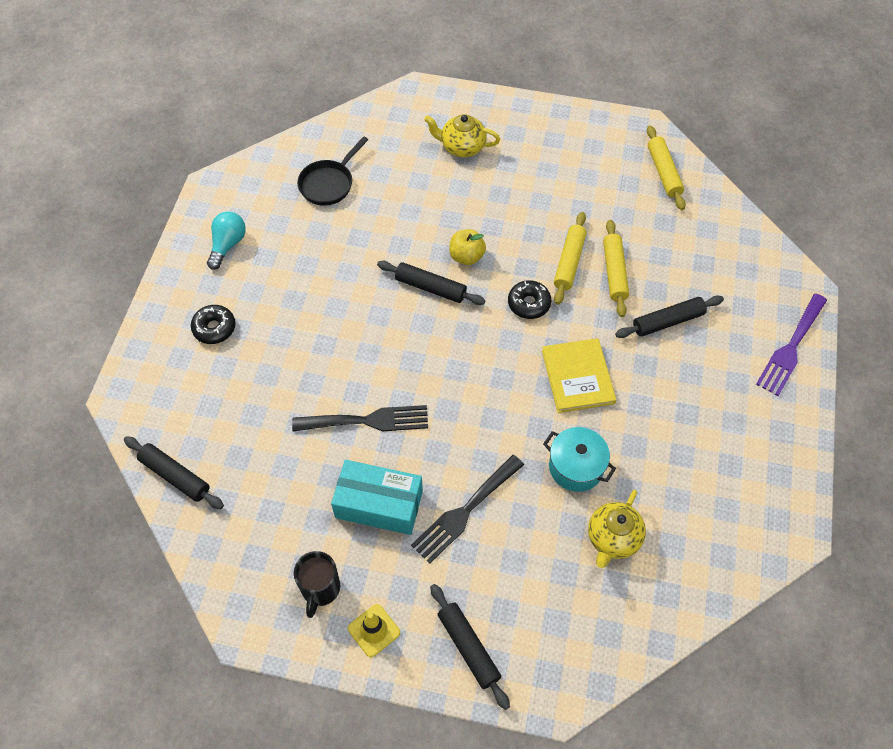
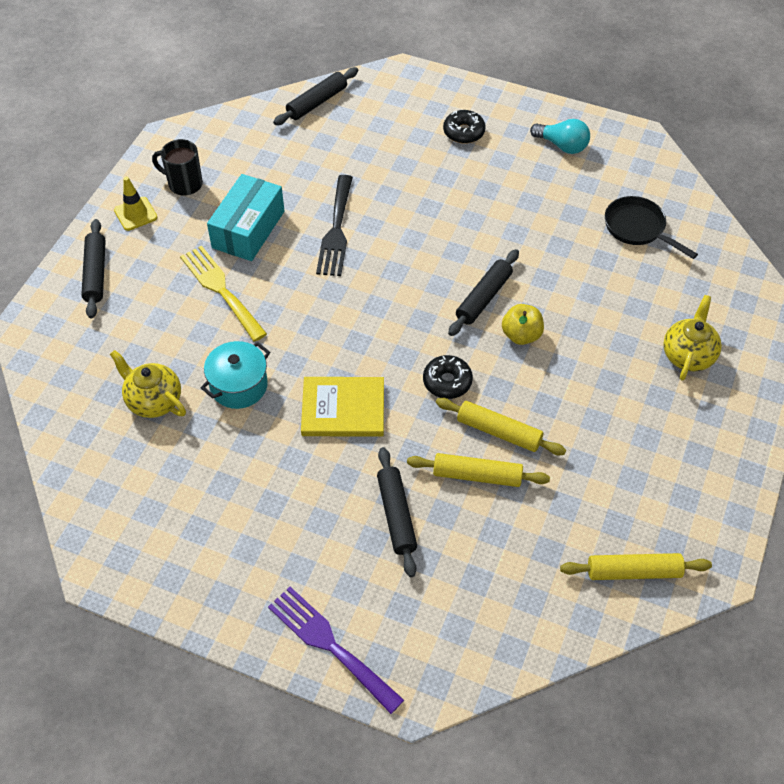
camera: 100 degrees right, 5 degrees down
(465, 511) = (221, 289): black fork -> yellow fork
(468, 647) = (95, 273): black rolling pin -> black rolling pin turned 75 degrees counterclockwise

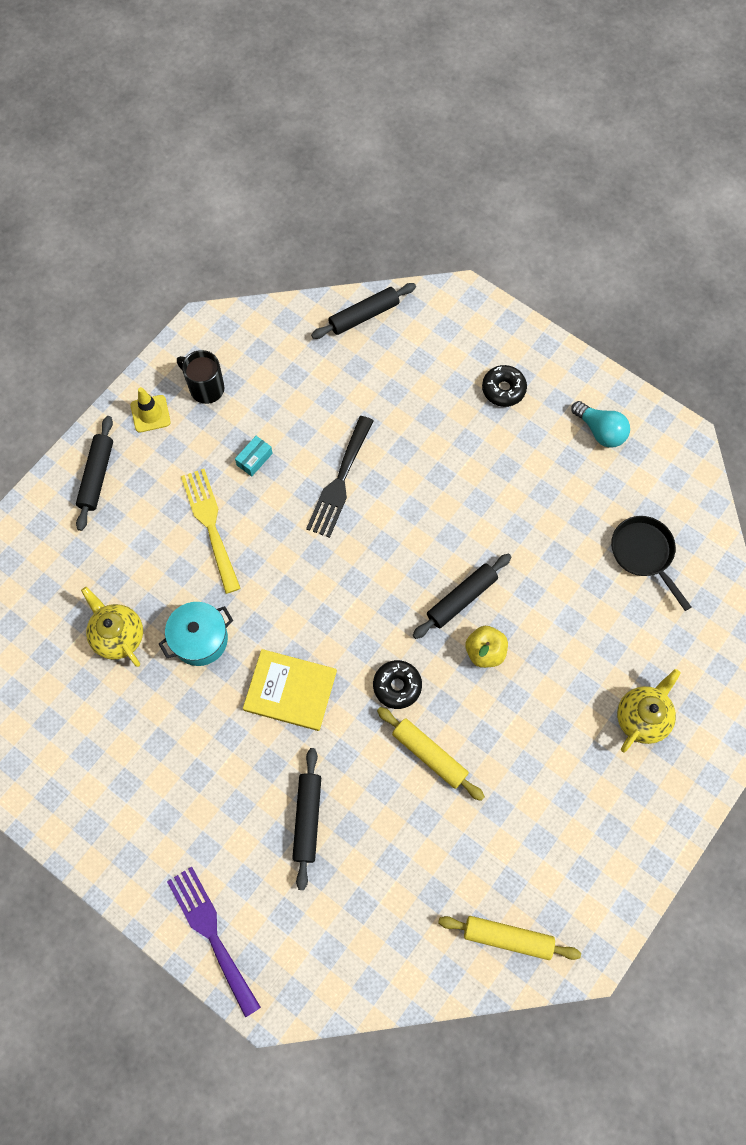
camera: 15 degrees right, 15 degrees up
(248, 229) = (254, 459): turquoise box -> turquoise box, size x0.44
(477, 476) = (394, 797): yellow rolling pin -> none

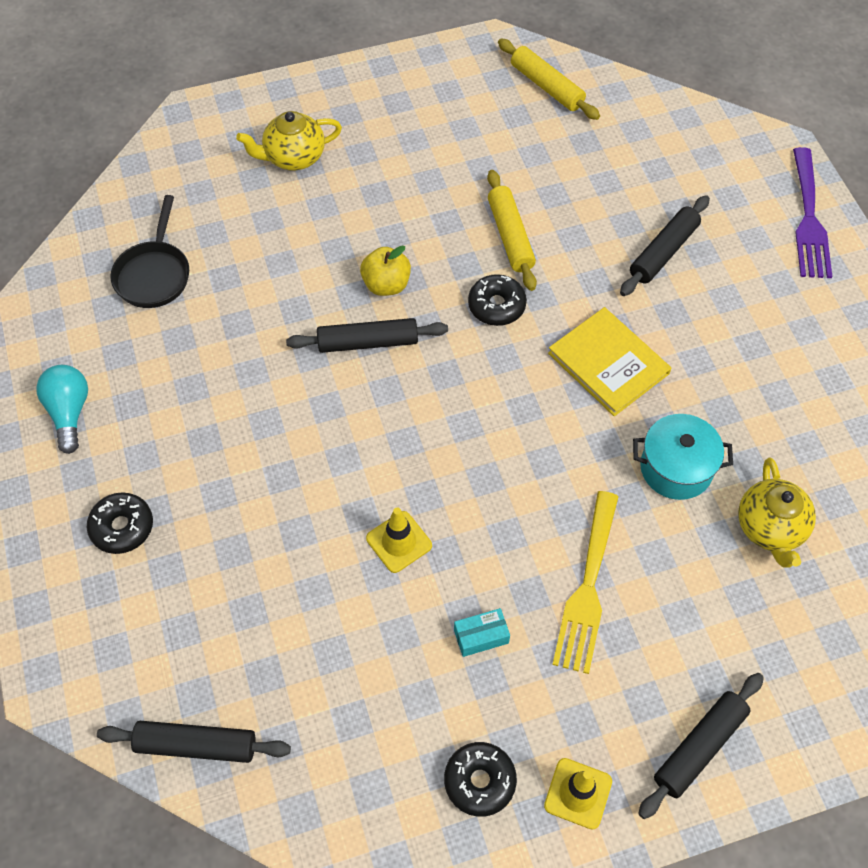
camera: 145 degrees left, 10 degrees down
(206, 388) = (479, 781): black mug -> black donut
(340, 481) = (399, 542): black fork -> yellow traffic cone

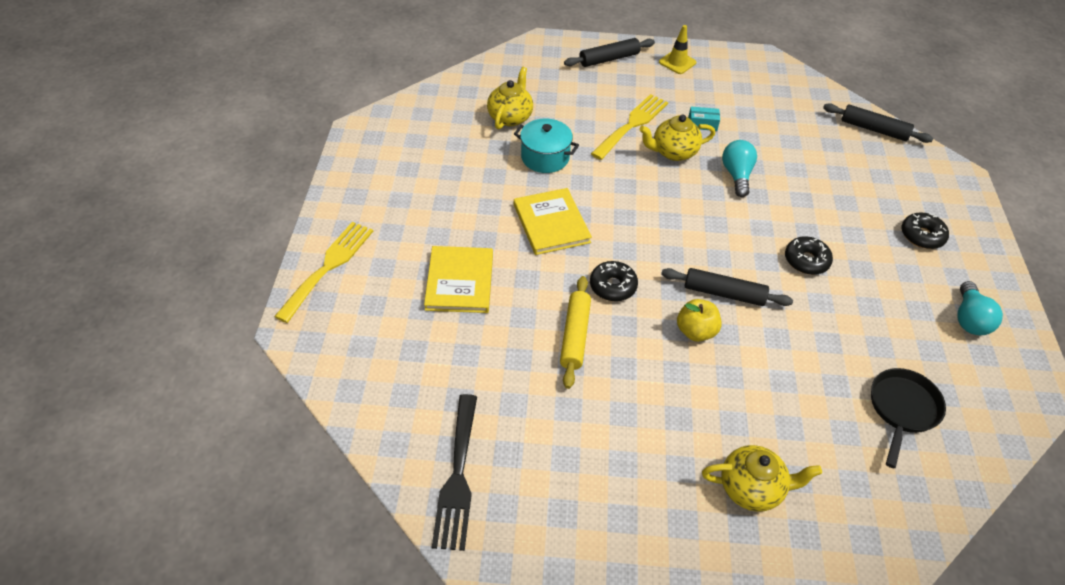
camera: 160 degrees left, 10 degrees down
(399, 542) = (736, 175): yellow traffic cone -> turquoise light bulb
(479, 781) = (724, 78): black donut -> black donut (806, 261)
(504, 553) = (673, 152): none -> yellow teapot
(547, 86) = (457, 477): yellow rolling pin -> black fork
(663, 252) = (459, 281): black rolling pin -> yellow book
(809, 219) = (328, 266): purple fork -> yellow fork

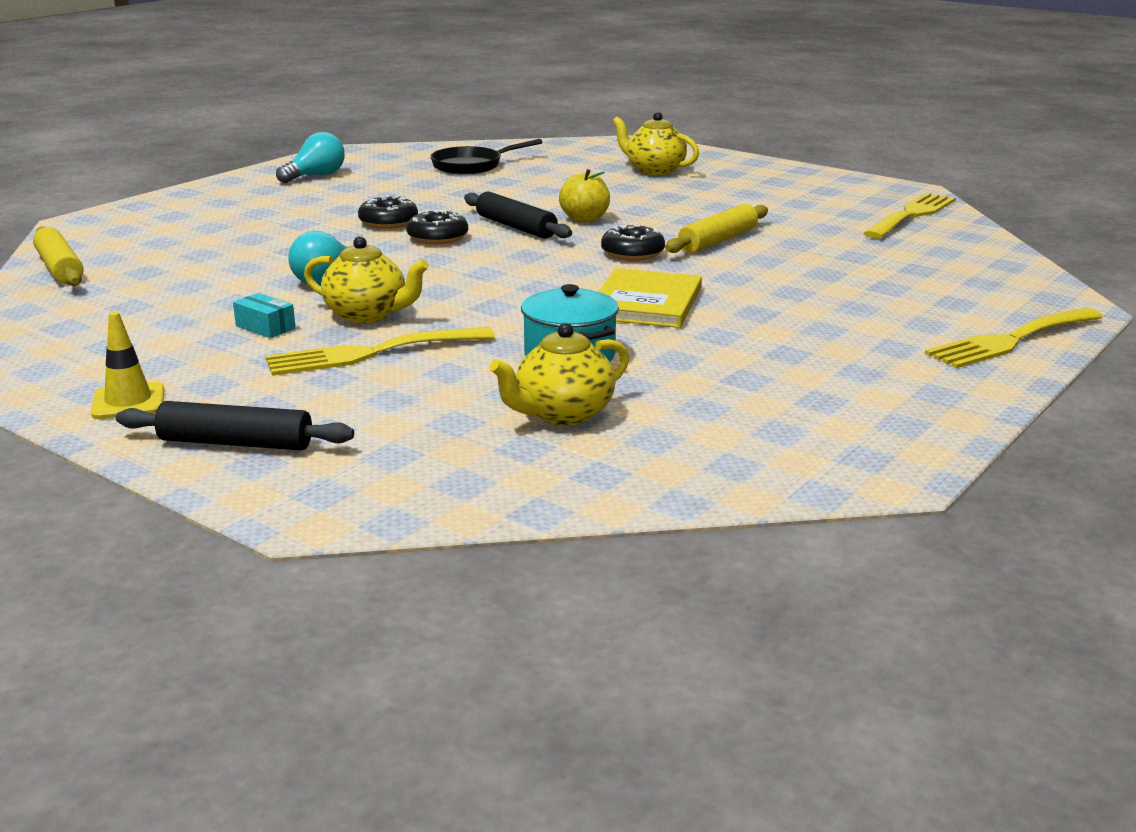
camera: 145 degrees left, 25 degrees down
(457, 477) = (912, 215): black fork -> yellow fork
(459, 281) = (823, 293): yellow book -> none
(874, 129) = (59, 268): black rolling pin -> yellow rolling pin
(922, 236) = (234, 208): black donut -> black donut (437, 238)

